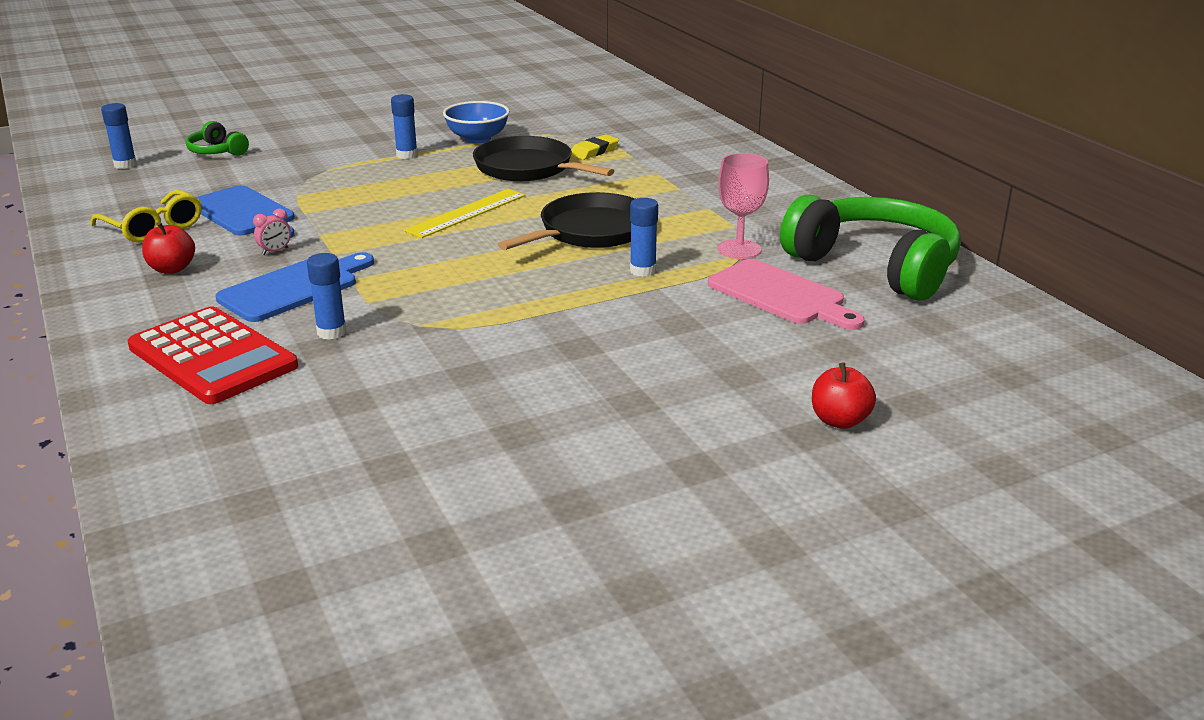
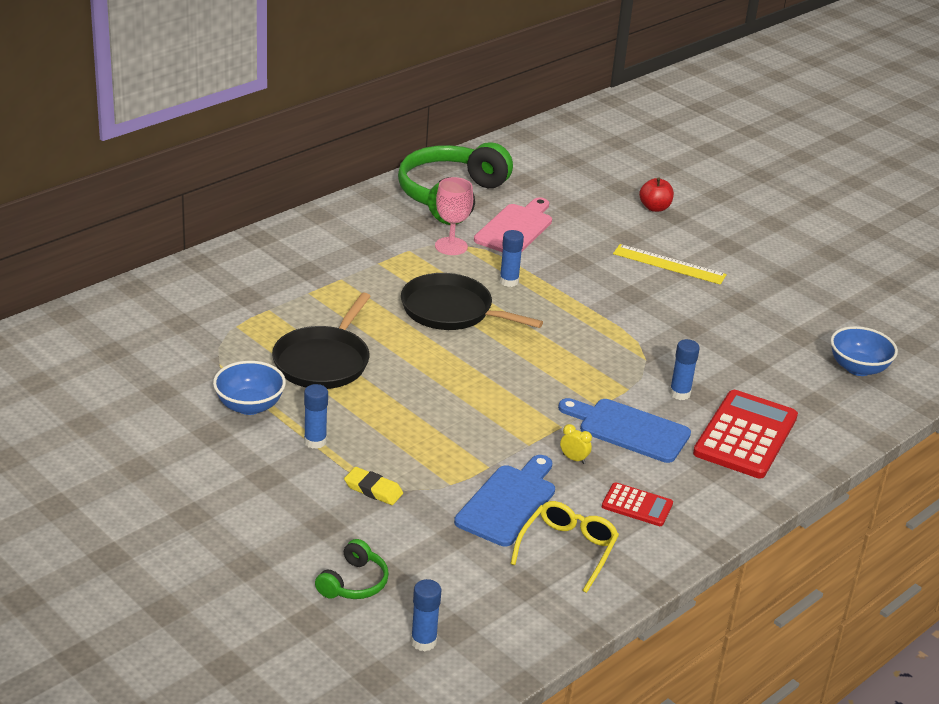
camera: 110 degrees left, 5 degrees up
(172, 269) = (637, 505): red apple -> red calculator
(267, 498) = (858, 368): none -> blue bowl
(275, 251) = (574, 459): pink clock -> yellow clock
(466, 213) = (444, 376): yellow ruler -> yellow ruler (669, 264)
(594, 151) = (263, 331): yellow eraser -> yellow eraser (373, 489)

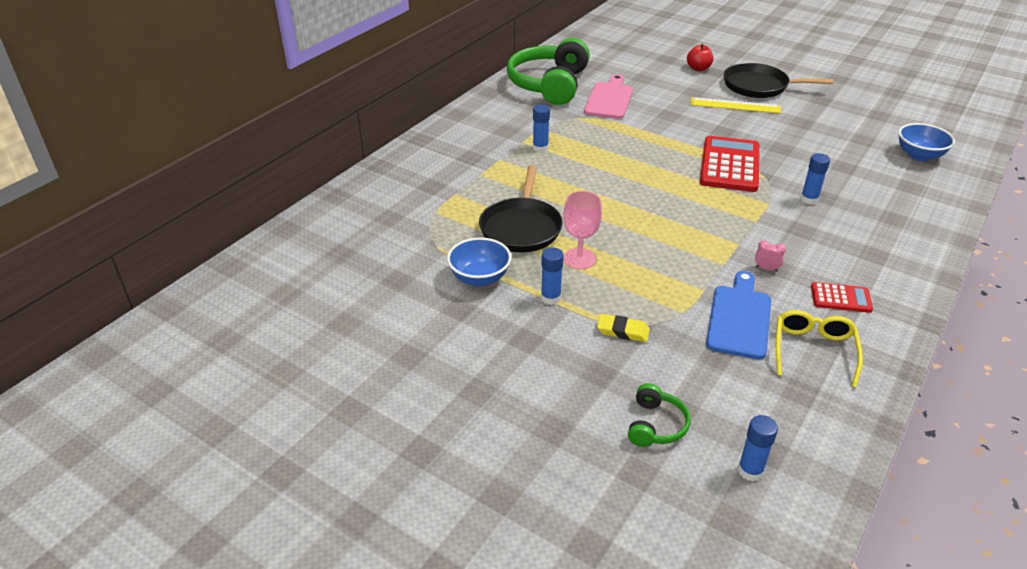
camera: 10 degrees left, 5 degrees up
(451, 246) = (570, 120): pink goblet -> pink goblet (579, 259)
(451, 310) = (598, 168): black pan -> black pan (759, 86)
(509, 281) = (628, 138): blue glue stick -> blue glue stick (540, 148)
(574, 459) = (766, 269): yellow clock -> pink clock
(629, 429) = (791, 236): blue cutting board -> none
(745, 435) = (880, 222): red calculator -> red calculator (730, 165)

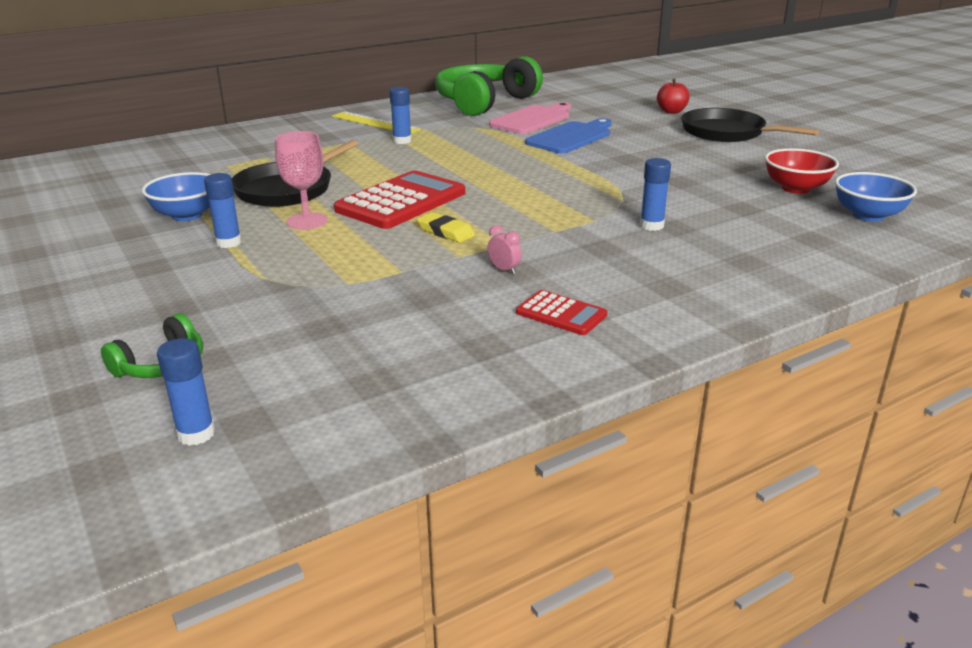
camera: 25 degrees right, 10 degrees down
(622, 331) = (257, 282): yellow eraser -> yellow eraser (445, 232)
(730, 165) = (594, 184): red calculator -> red calculator (401, 201)
(735, 105) = (673, 142): yellow ruler -> yellow ruler (375, 123)
(739, 318) = (404, 302): blue cutting board -> blue cutting board (571, 137)
(813, 350) = (451, 350): yellow glasses -> none
(856, 138) = (796, 188): none -> red bowl

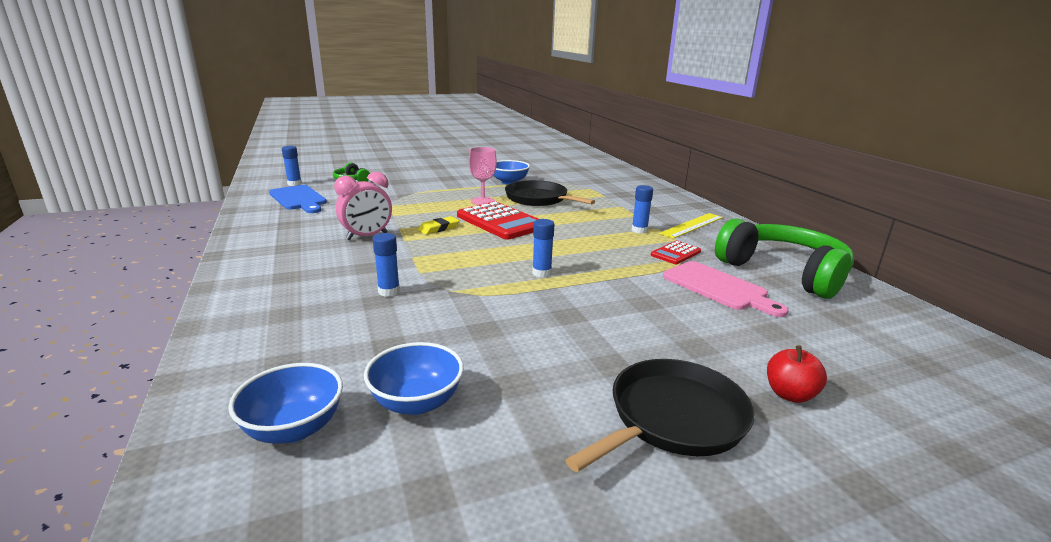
camera: 100 degrees right, 5 degrees down
(228, 243) = (464, 188): blue glue stick -> blue glue stick (541, 273)
(504, 270) = (367, 236): pink clock -> pink clock, size x2.22
(561, 314) = (296, 243): red calculator -> red calculator (675, 253)
(571, 137) = (649, 298): blue cutting board -> blue cutting board (299, 199)
(796, 188) = (416, 402): red bowl -> blue bowl

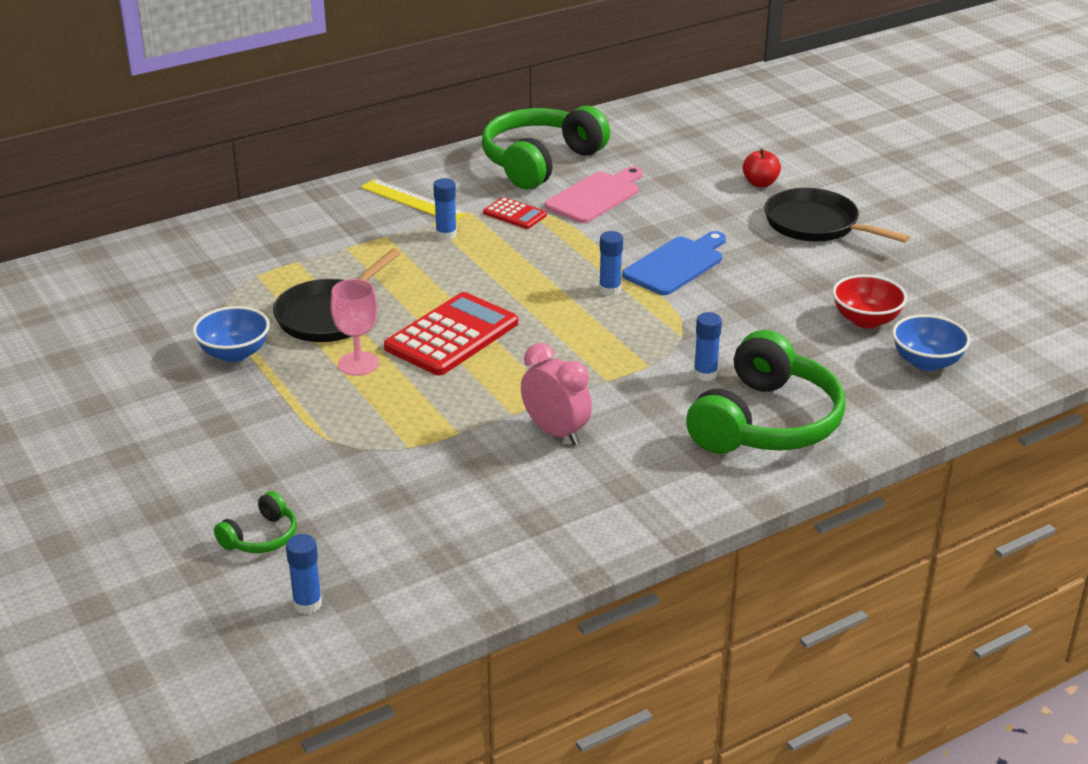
camera: 100 degrees left, 10 degrees up
(298, 305) = (765, 422): none -> green headphones
(299, 199) = (406, 559): blue cutting board -> blue cutting board (676, 264)
(416, 402) = (866, 320): blue bowl -> red bowl
(438, 228) = (499, 380): yellow eraser -> none

